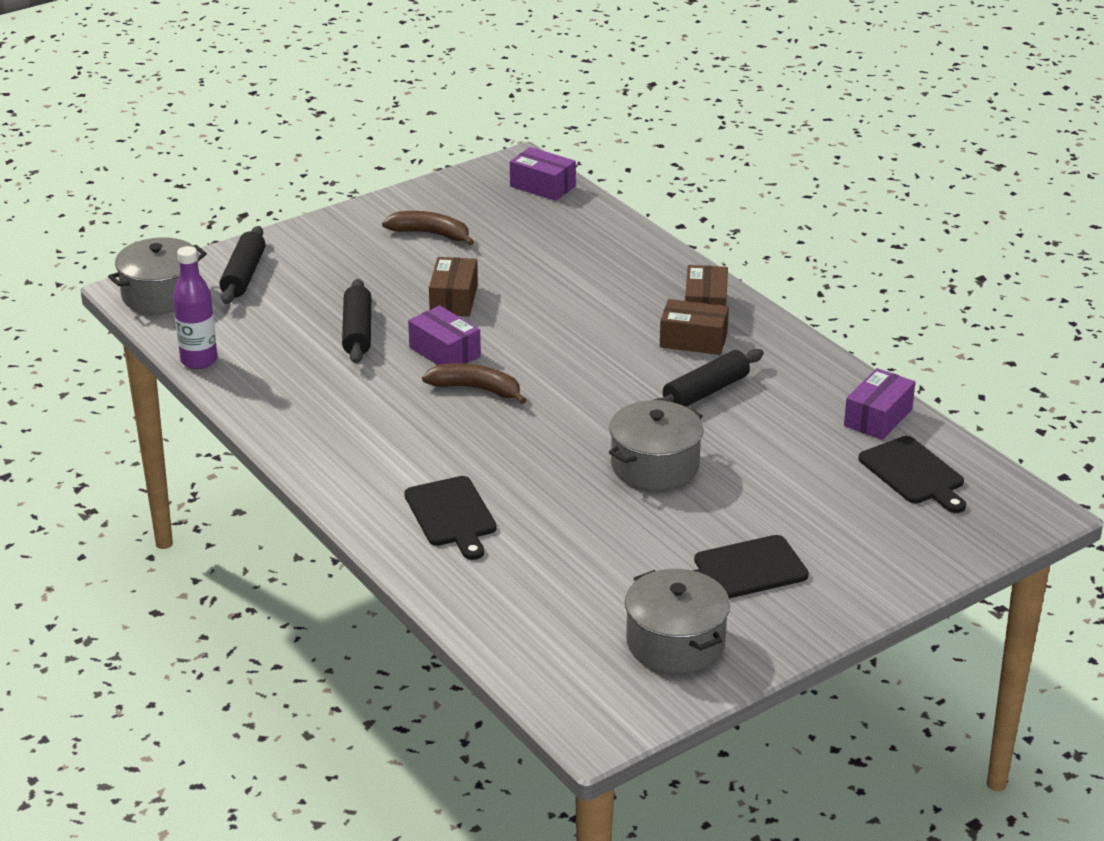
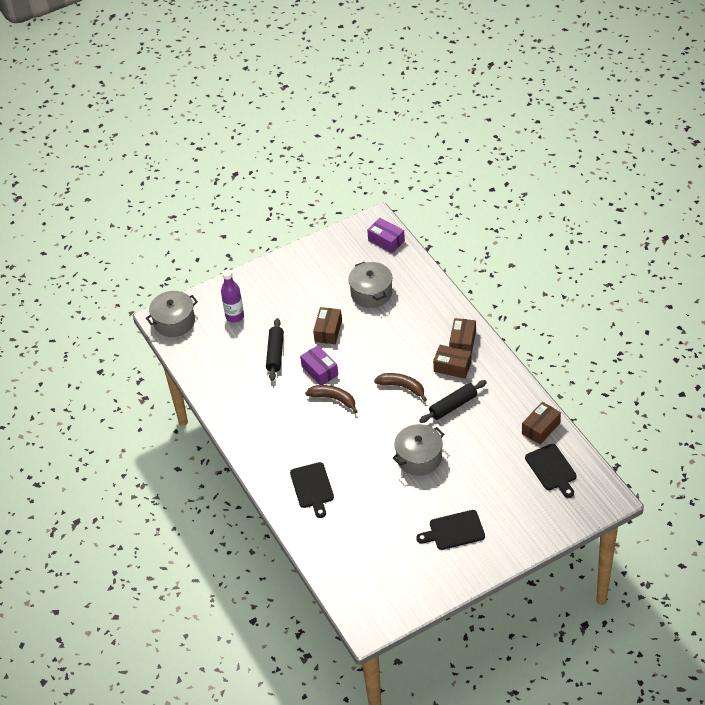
camera: 10 degrees right, 15 degrees up
(199, 360) = (192, 372): purple bottle -> purple bottle (235, 316)
(243, 275) = (218, 308): black rolling pin -> none
(431, 234) = (320, 278): brown banana -> brown banana (402, 387)
(675, 642) = (412, 576): grey pot -> grey pot (371, 293)
(878, 417) = (541, 428): purple box -> brown box

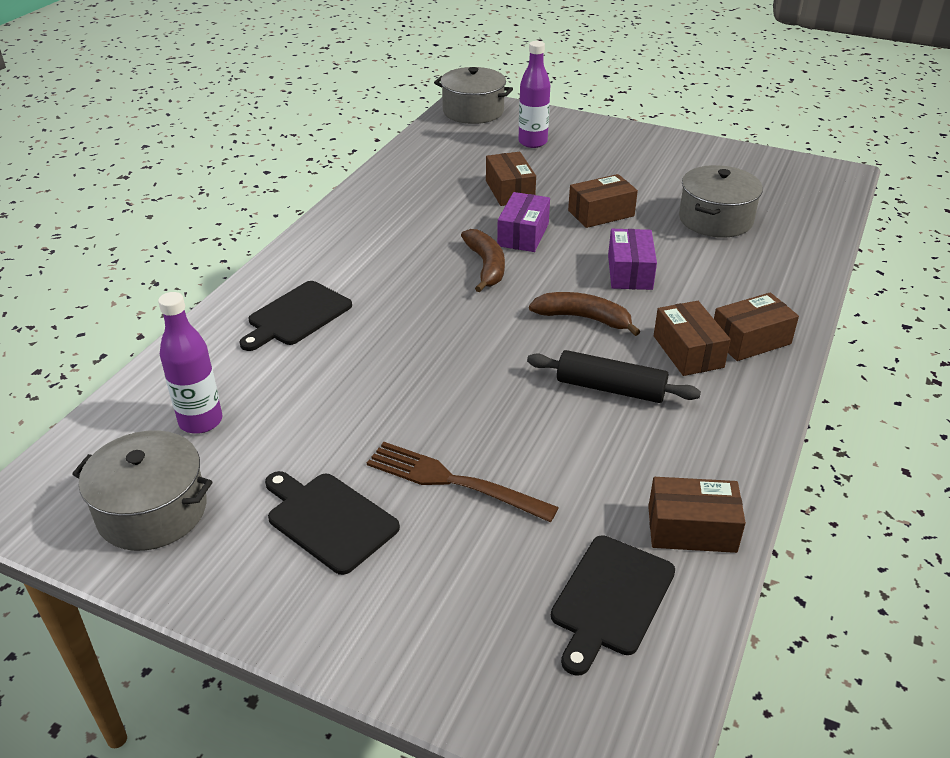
camera: 50 degrees right, 10 degrees down
(275, 353) = (510, 191): black rolling pin -> brown box
(362, 550) = (201, 421): none -> purple bottle
(386, 241) = (820, 194): purple box -> purple box (630, 272)
(402, 387) = (583, 318): brown banana -> brown banana turned 60 degrees counterclockwise
(419, 458) = (459, 399): grey pot -> grey pot (152, 511)
(464, 484) = (452, 481): none -> brown fork

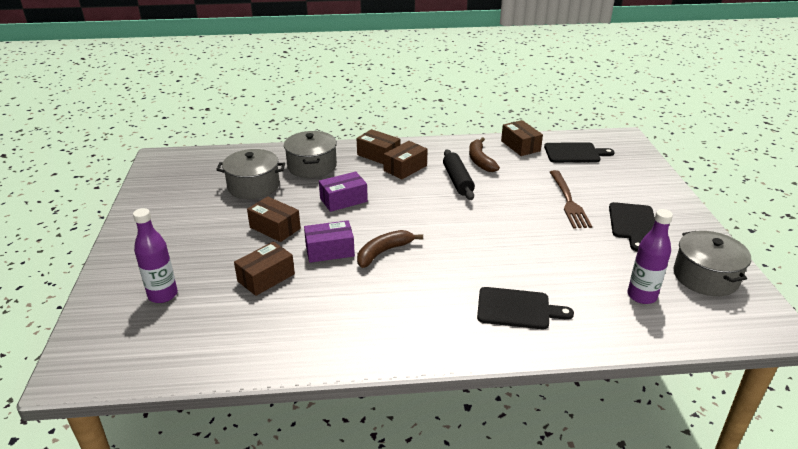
camera: 120 degrees left, 5 degrees down
(473, 111) = (97, 360): grey pot -> grey pot (312, 166)
(583, 318) = (406, 202): brown banana -> brown banana (480, 160)

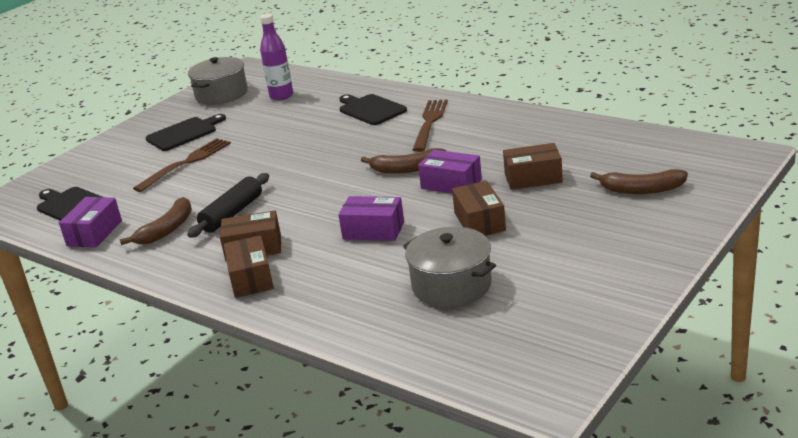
camera: 135 degrees left, 5 degrees down
(163, 295) = (641, 190): purple bottle -> brown banana
(312, 166) = (348, 291): grey pot -> none
(431, 311) = (429, 123): none -> brown fork
(520, 146) = (94, 233): brown box -> purple box

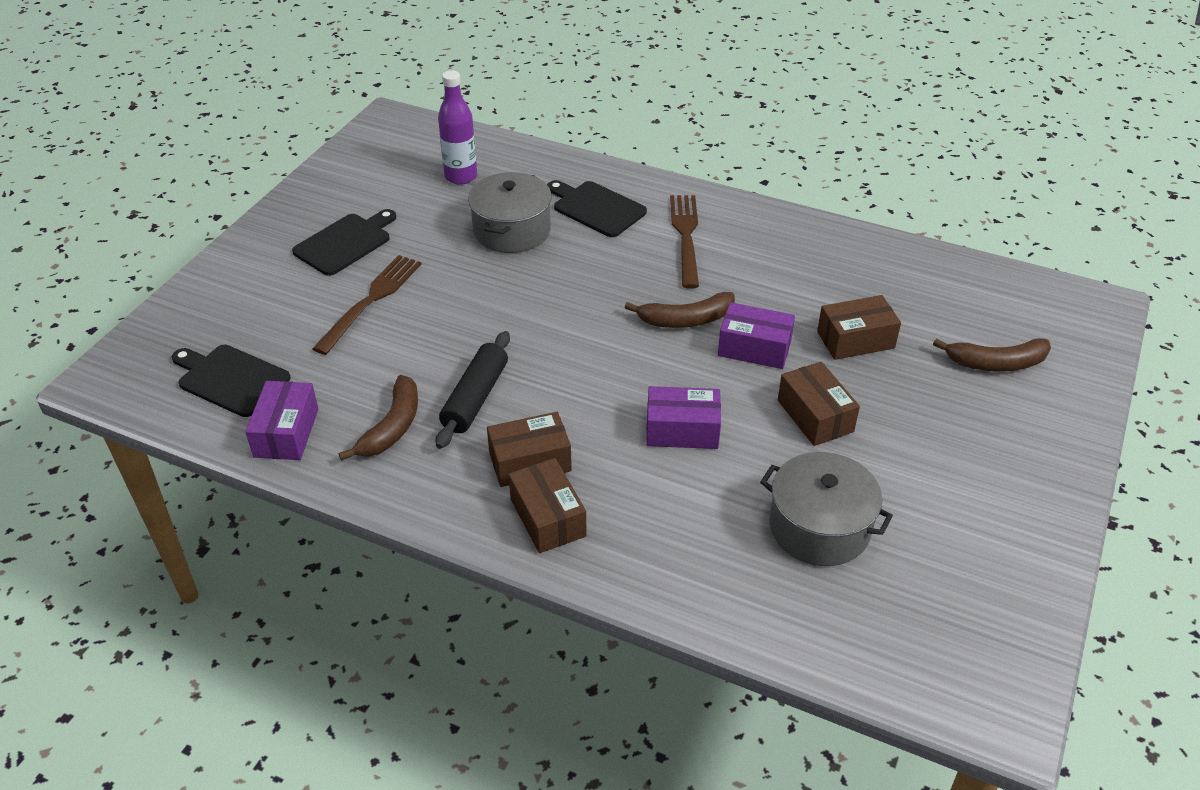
camera: 15 degrees left, 15 degrees up
(221, 94) = (372, 169): grey pot -> grey pot (512, 230)

